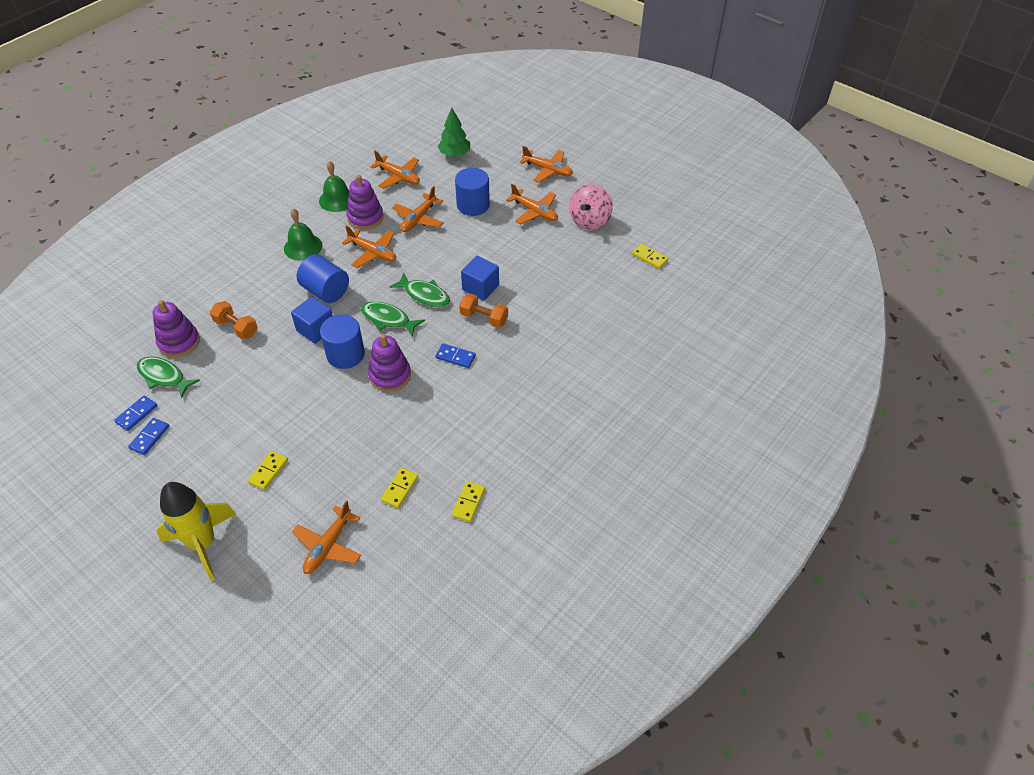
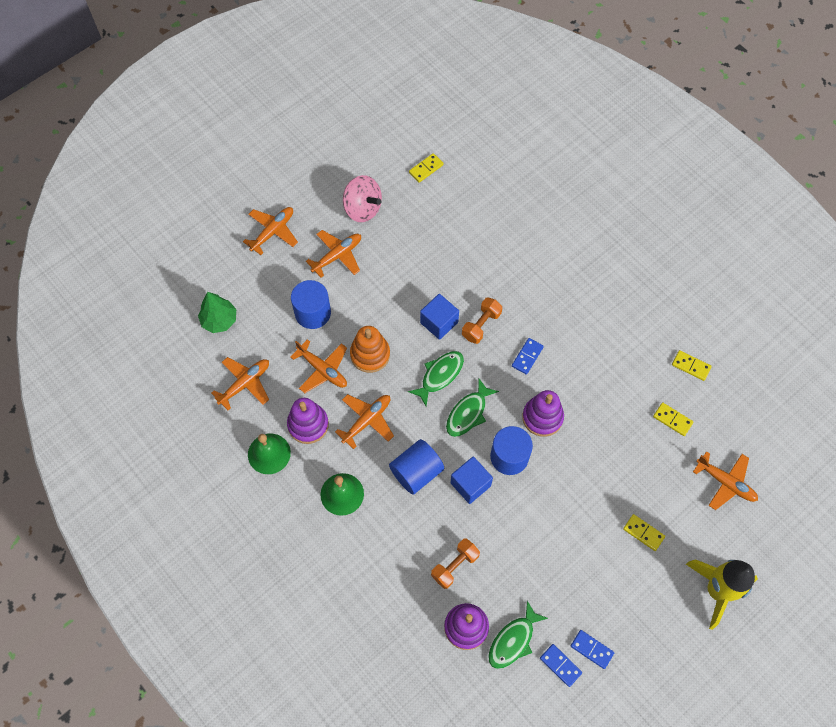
camera: 80 degrees left, 15 degrees up
(438, 246) = (370, 354): none -> orange stacking toy

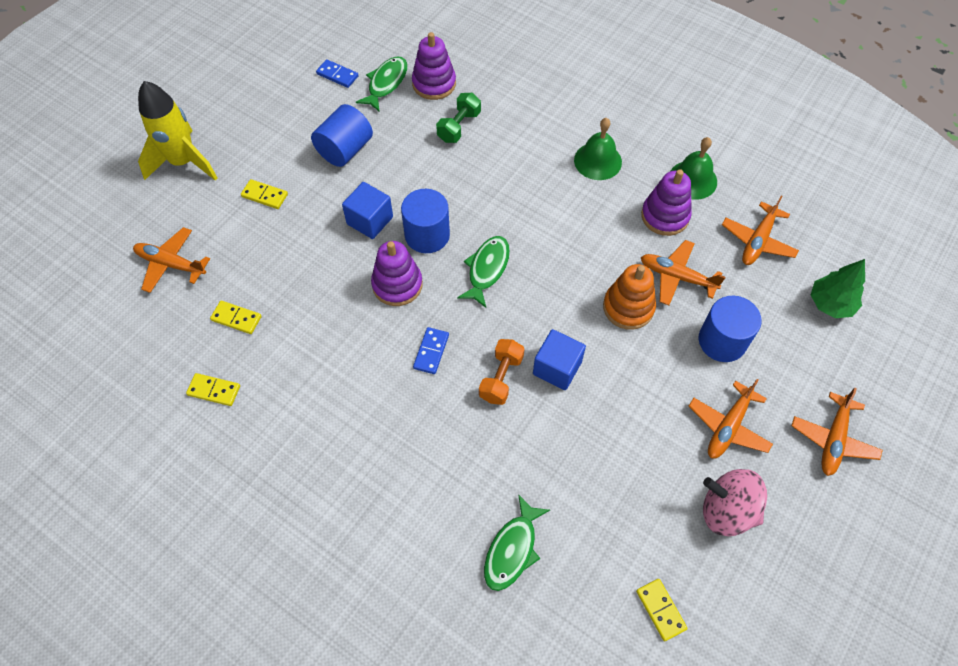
camera: 165 degrees right, 5 degrees down
(367, 420) = (601, 235): orange plane -> none
(416, 472) = (526, 197): blue cylinder -> blue cylinder (345, 149)
(426, 169) = (660, 610): yellow domino -> yellow domino turned 60 degrees counterclockwise
(440, 375) = (534, 303): green fish -> green fish (512, 549)
(455, 566) = (459, 126): orange dumbbell -> green dumbbell
(470, 484) = (463, 199): blue cube -> blue cube (370, 220)
(591, 649) = (309, 92): blue domino -> none

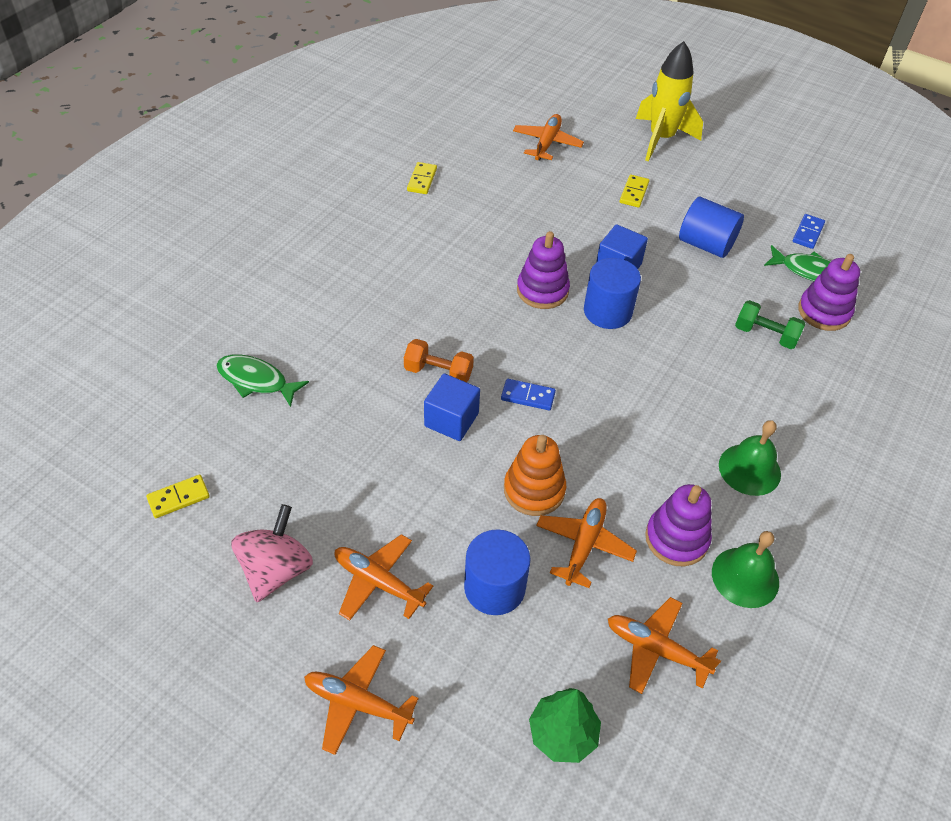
camera: 85 degrees right, 10 degrees down
(236, 318) = (494, 186): yellow domino -> none
(431, 351) = (466, 318): blue domino -> blue domino (528, 396)
(487, 269) = (570, 361): green fish -> none

